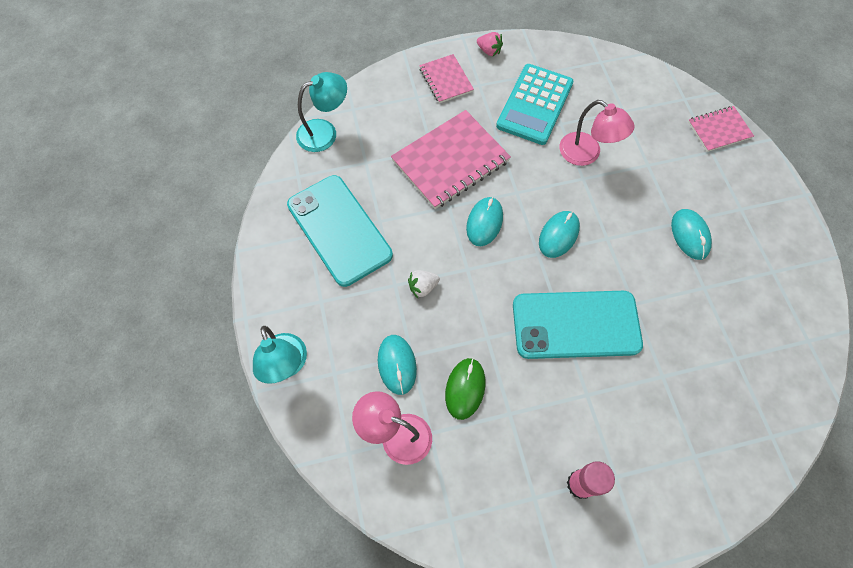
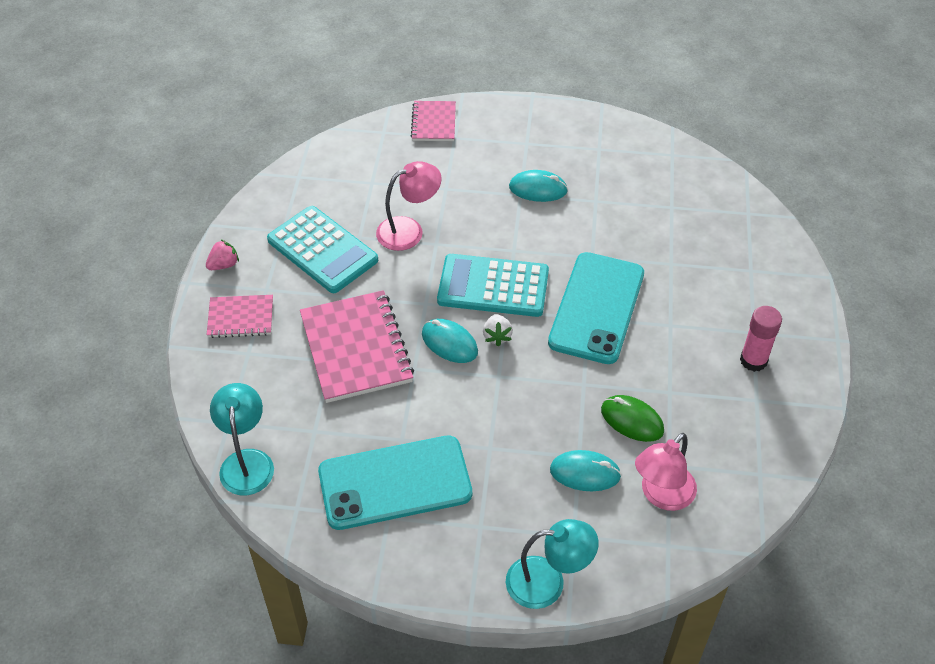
camera: 70 degrees left, 15 degrees down
(423, 287) = (503, 422): white strawberry -> white strawberry (497, 336)
(558, 235) = (493, 286): turquoise mouse -> turquoise calculator

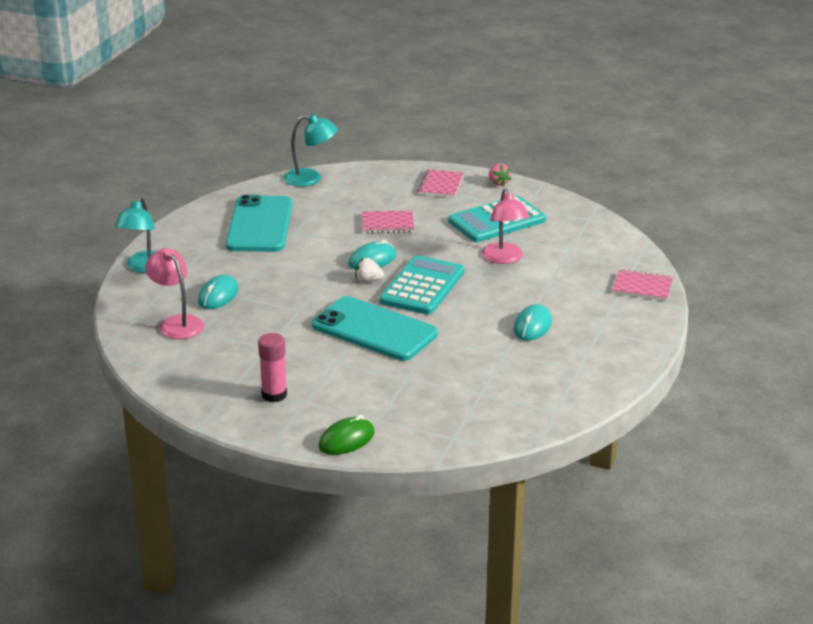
camera: 105 degrees right, 20 degrees down
(356, 348) = (387, 224): pink notebook -> pink notebook, size x0.56
(632, 420) = (251, 324): green mouse -> green mouse (346, 440)

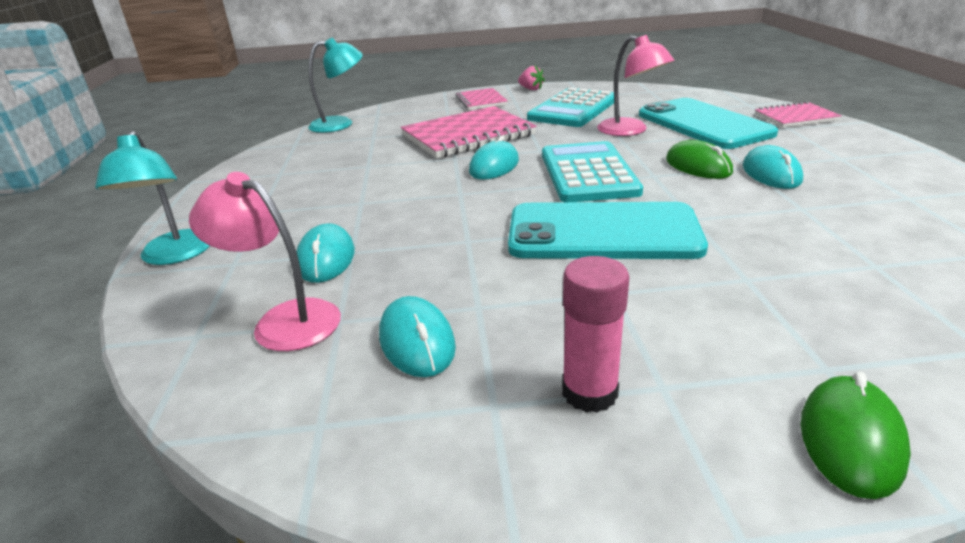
camera: 25 degrees left, 0 degrees up
(226, 352) = (417, 341): none -> turquoise mouse
(259, 225) = (317, 170): turquoise phone -> turquoise phone (703, 124)
(368, 280) = (516, 185): white strawberry -> none
(387, 224) = (468, 135): pink notebook -> pink notebook, size x1.80
(498, 305) = (698, 166): none -> green mouse

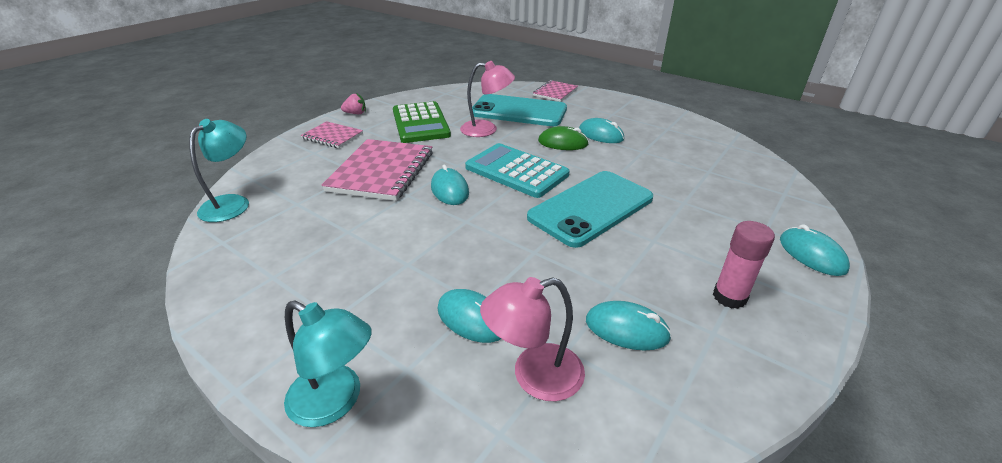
camera: 50 degrees left, 5 degrees up
(573, 109) = (420, 123): turquoise calculator -> green calculator
(851, 439) = (812, 254): green mouse -> turquoise mouse

